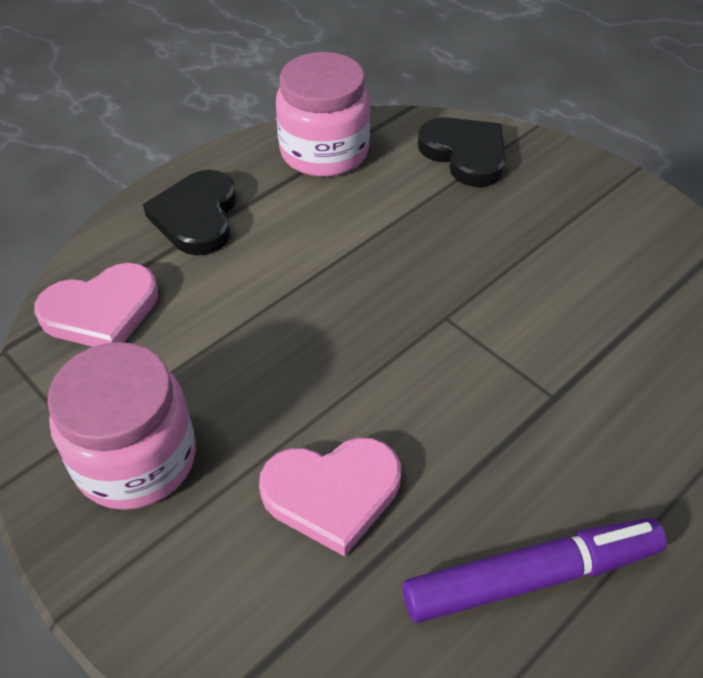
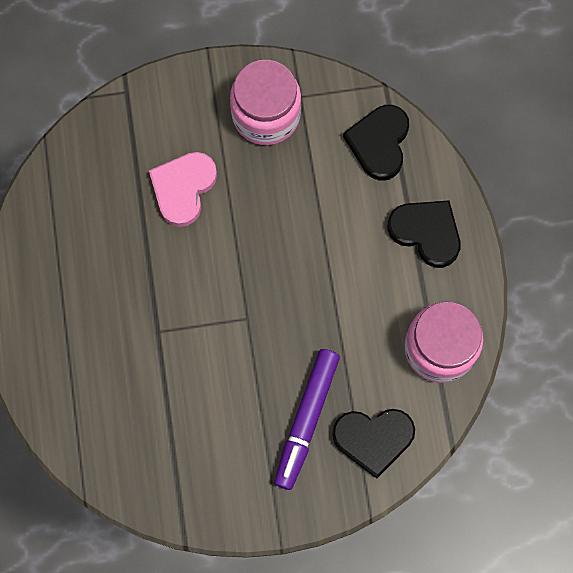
camera: 125 degrees right, 25 degrees up
(101, 311) = (379, 143): pink heart -> black heart
(531, 576) = (83, 243): purple marker -> purple marker (307, 420)

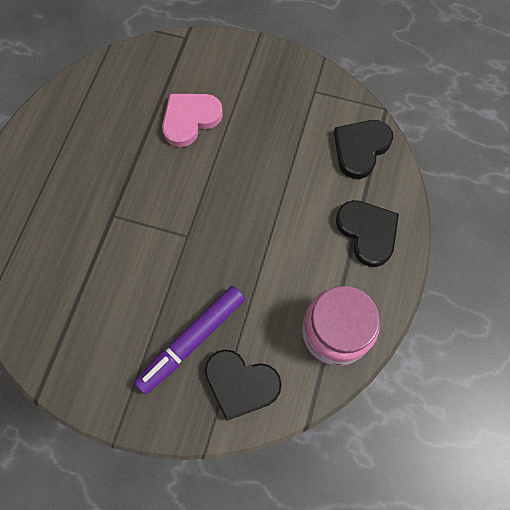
camera: 25 degrees right, 5 degrees down
(266, 115) = (281, 93): pink jar -> none

